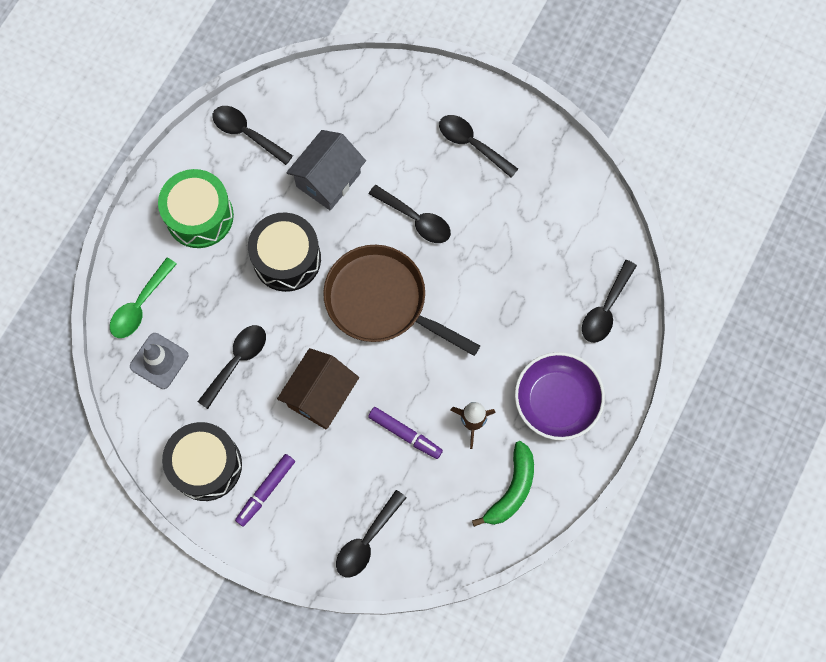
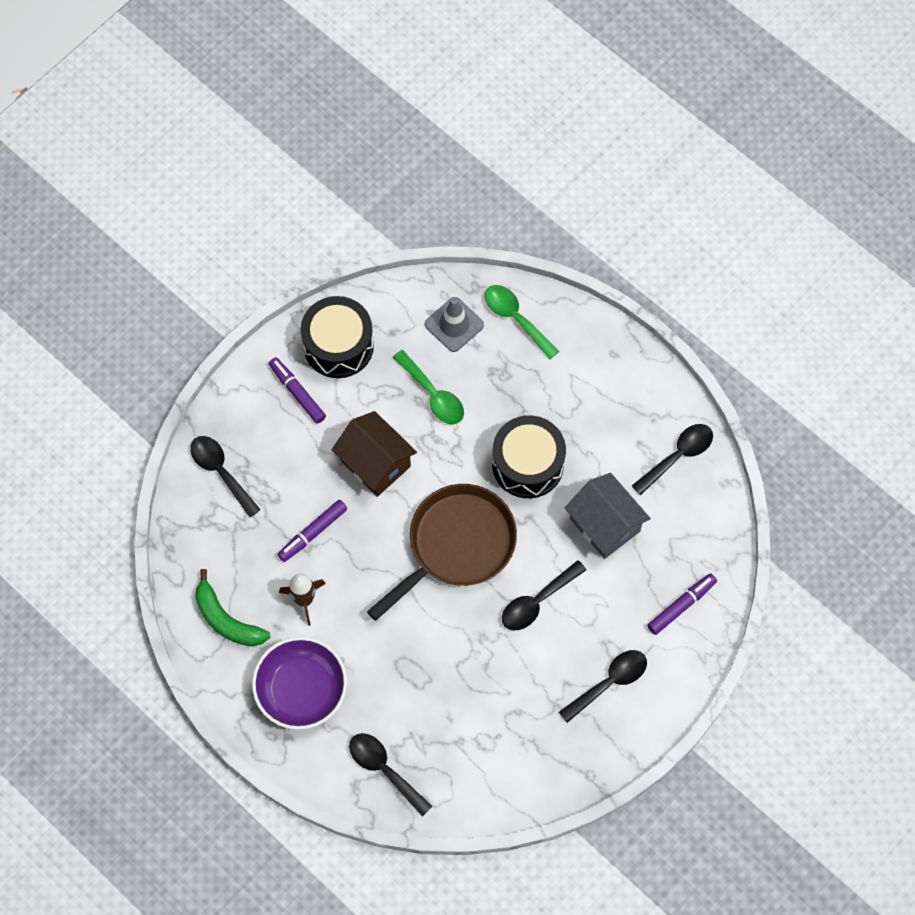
camera: 105 degrees right, 5 degrees down
(199, 216) = (596, 391): green drum -> none
(237, 361) = (433, 394): black spoon -> green spoon
(386, 101) = (681, 606): none -> purple marker

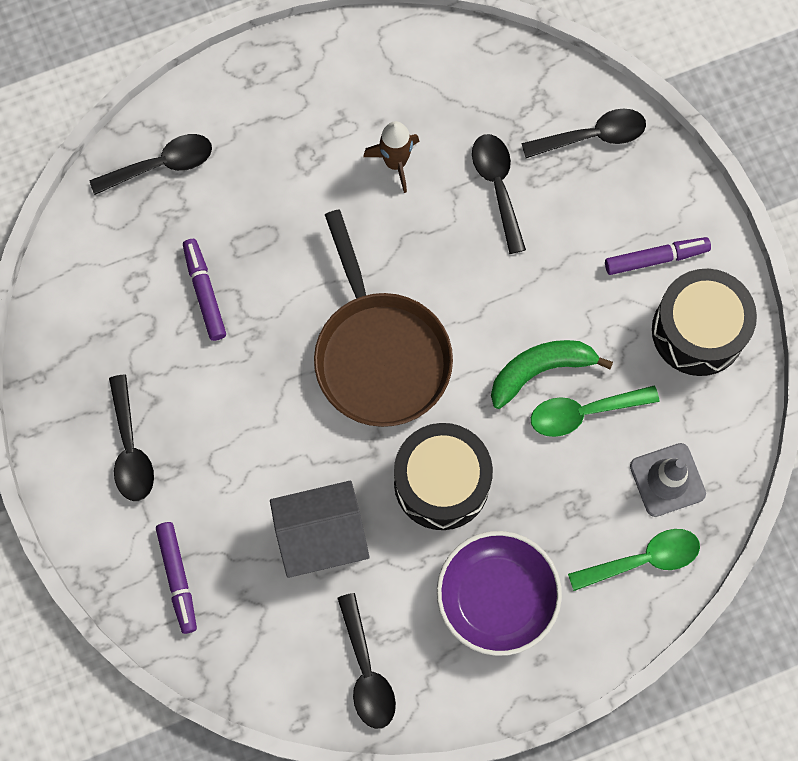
camera: 115 degrees right, 5 degrees up
(227, 619) = (412, 74): green banana -> green banana (540, 371)
(301, 689) = (294, 118): purple bowl -> purple bowl (497, 597)
(312, 533) = (471, 204): purple marker -> purple marker (205, 292)
(375, 463) = (525, 308): brown house -> none
(537, 601) = (266, 413): black spoon -> black spoon (497, 186)

